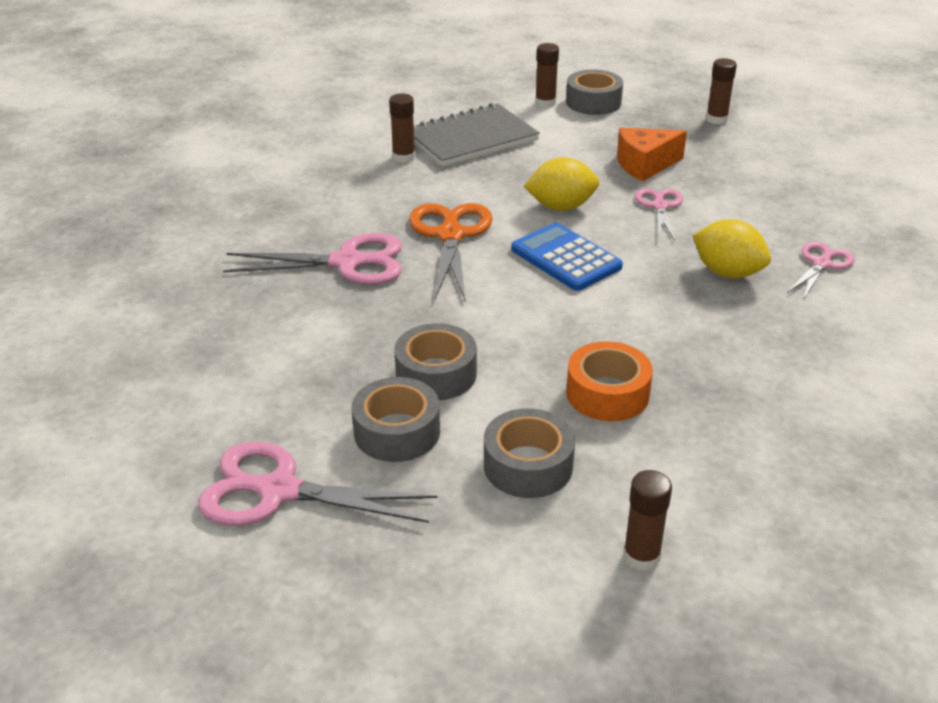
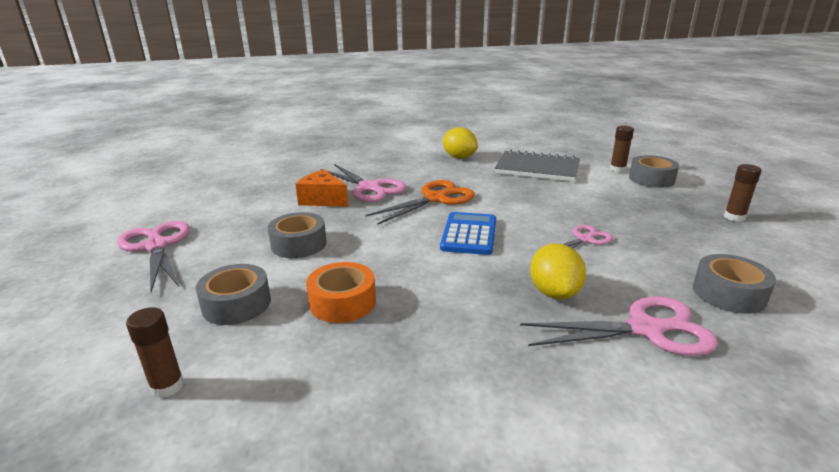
camera: 50 degrees right, 10 degrees down
(397, 432) = (233, 254): grey tape -> grey tape (728, 293)
(404, 157) = (486, 163): brown glue stick -> none
(561, 207) = (520, 213): yellow lemon -> yellow lemon (459, 157)
(645, 165) = (621, 217): orange cheese -> orange cheese (323, 200)
(821, 264) = (645, 329): pink scissors -> pink scissors, size x1.69

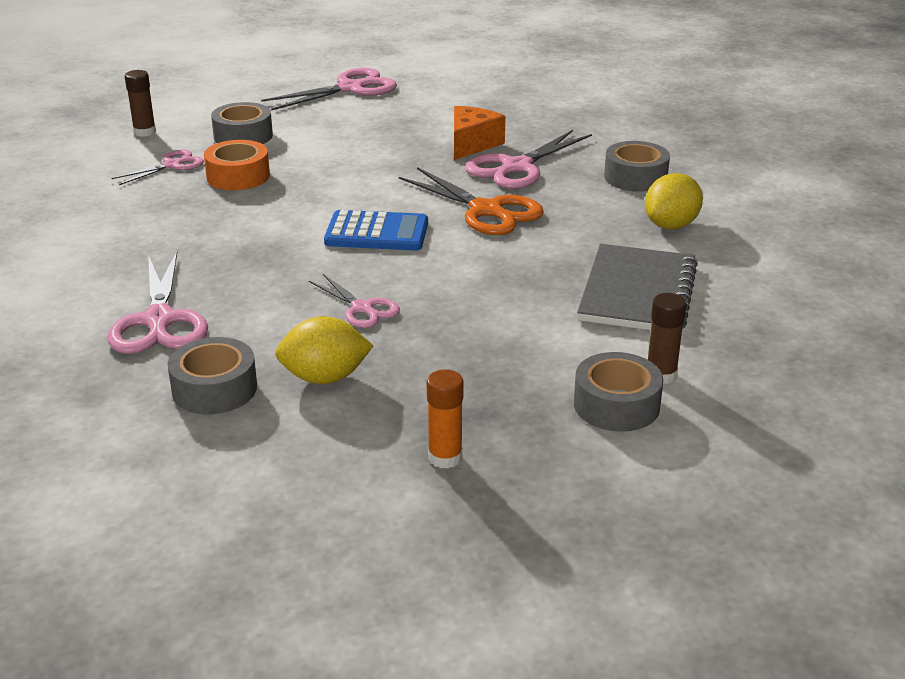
camera: 85 degrees right, 5 degrees up
(293, 351) = (172, 165): none -> pink scissors
(299, 244) = (353, 145): grey tape -> grey tape (635, 177)
(554, 292) = (236, 277): yellow lemon -> yellow lemon (325, 378)
(734, 217) = (445, 457): brown glue stick -> orange glue stick

